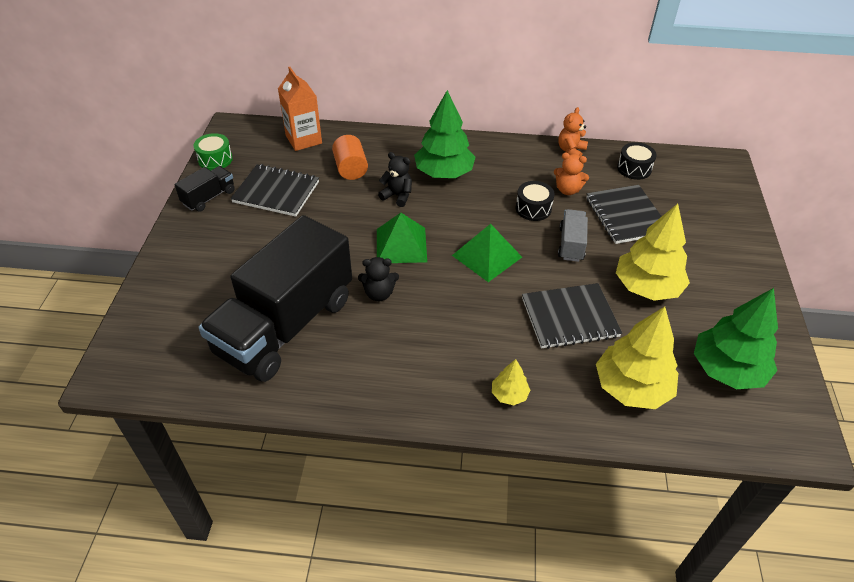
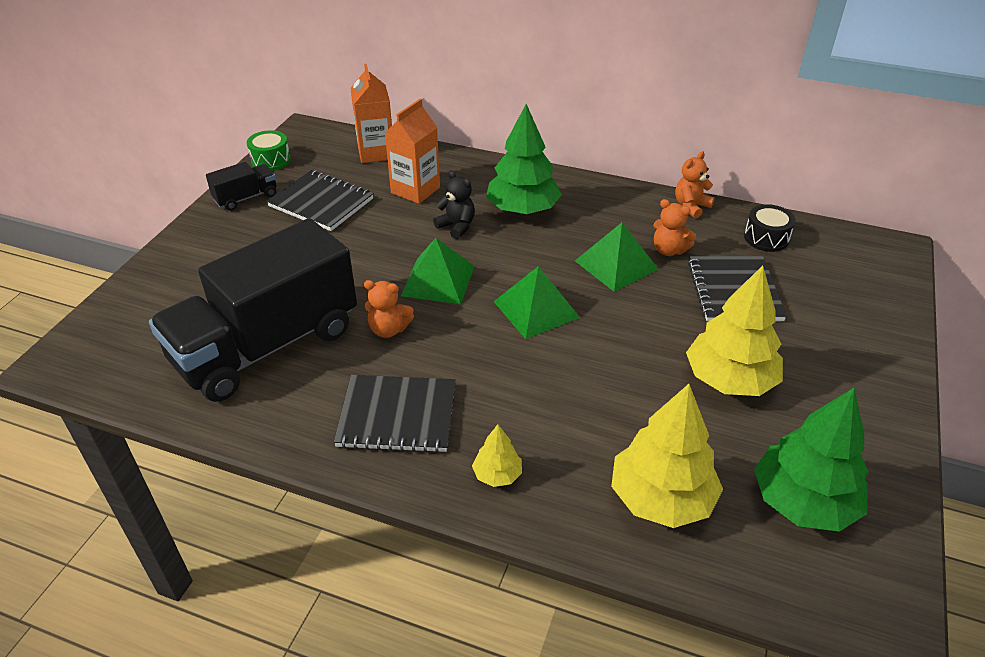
camera: 15 degrees right, 5 degrees down
(350, 169) = (415, 190): orange cylinder -> orange carton
(379, 293) = (388, 329): black teddy bear -> orange teddy bear
(533, 208) = (616, 265): black drum -> green pyramid
(570, 318) = (612, 398): black notebook -> black notebook (397, 416)
(571, 244) = (648, 313): grey truck -> none

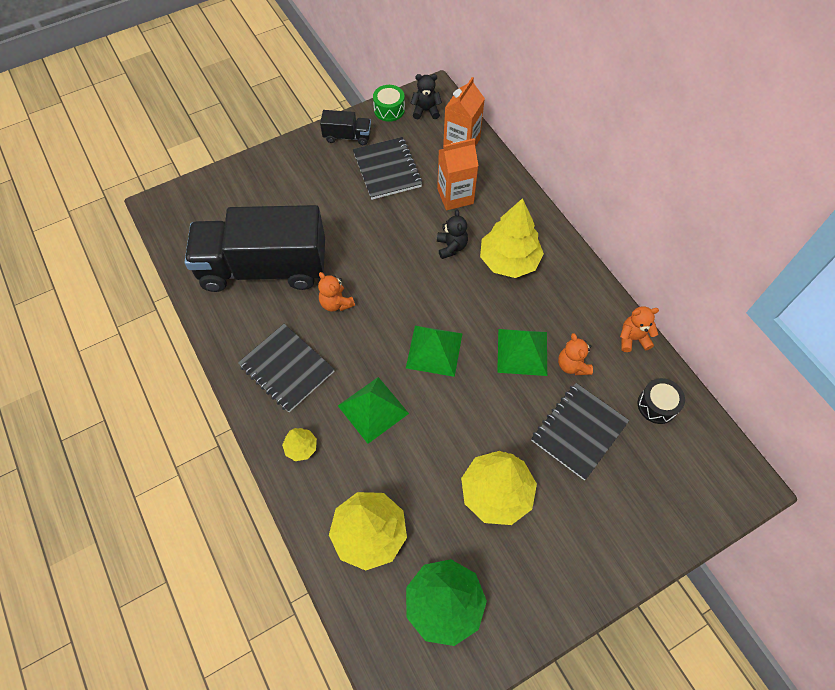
camera: 40 degrees right, 20 degrees up
(311, 145) = (426, 110): none -> black teddy bear
(438, 280) = (398, 285): green pyramid -> green pyramid (373, 409)
(522, 209) = (509, 260): green tree -> yellow tree

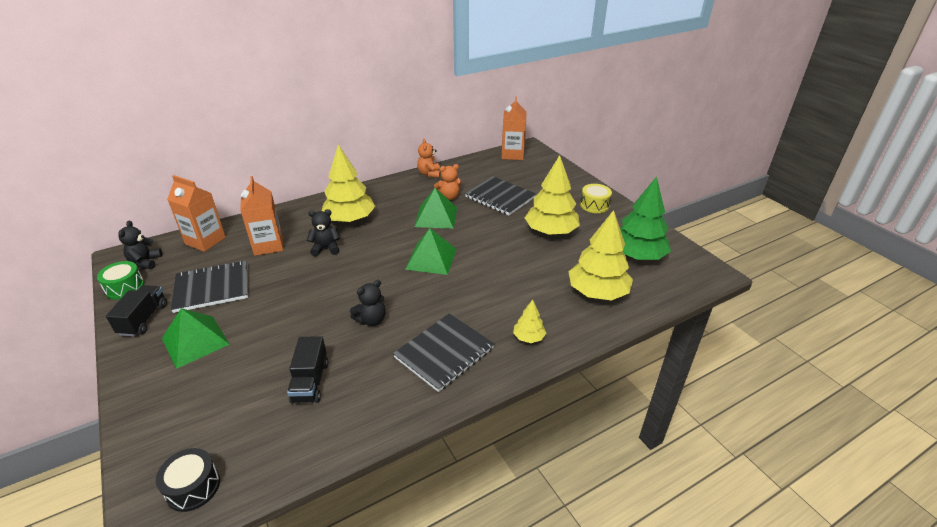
camera: 90 degrees left, 25 degrees down
(264, 268) = (310, 382): black truck -> black truck, size x0.42
(336, 303) = (371, 320): orange teddy bear -> black teddy bear
(373, 409) = (487, 293): green pyramid -> green pyramid (195, 341)
(571, 567) = (594, 205): none -> yellow drum
(657, 405) = (479, 169): black drum -> black drum (193, 487)
(717, 457) = (512, 154): none -> orange carton

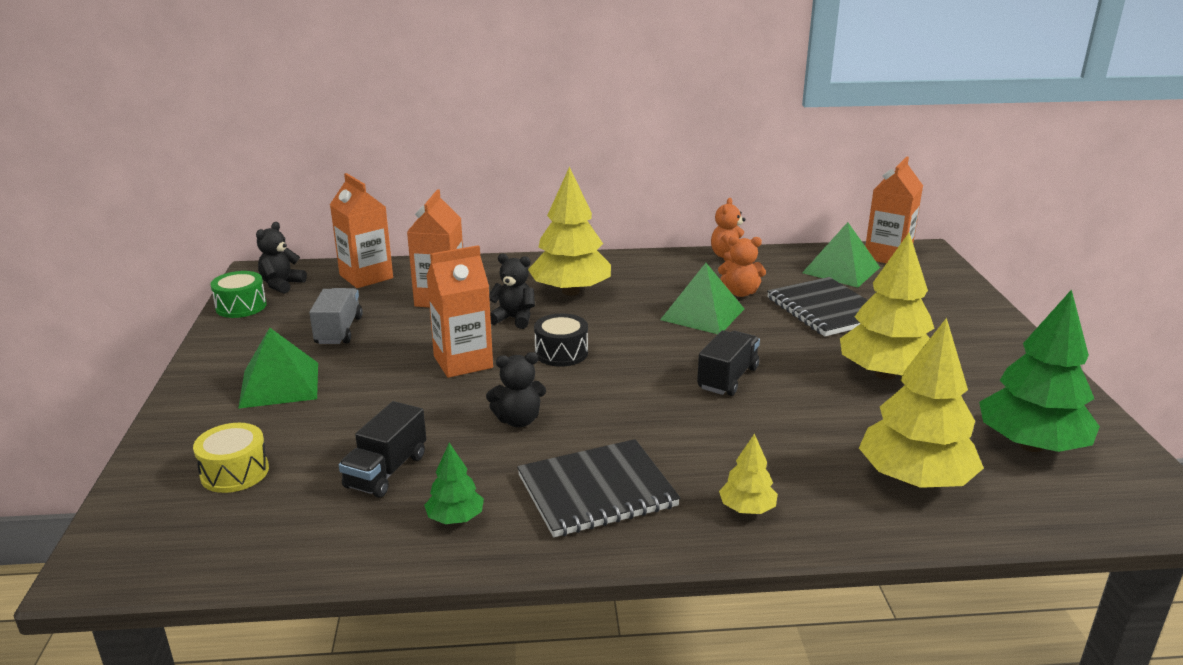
camera: 25 degrees right, 10 degrees down
(144, 319) = (238, 345): black truck -> black truck (728, 378)
(193, 487) = (169, 544): black drum -> black drum (561, 353)
(212, 288) = (339, 331): black notebook -> grey truck
(312, 288) = (463, 362): none -> orange carton
(373, 399) = (455, 518): none -> green tree
(431, 259) = (658, 366): green pyramid -> green pyramid (841, 270)
(594, 205) = (994, 354): yellow drum -> yellow drum (235, 472)

